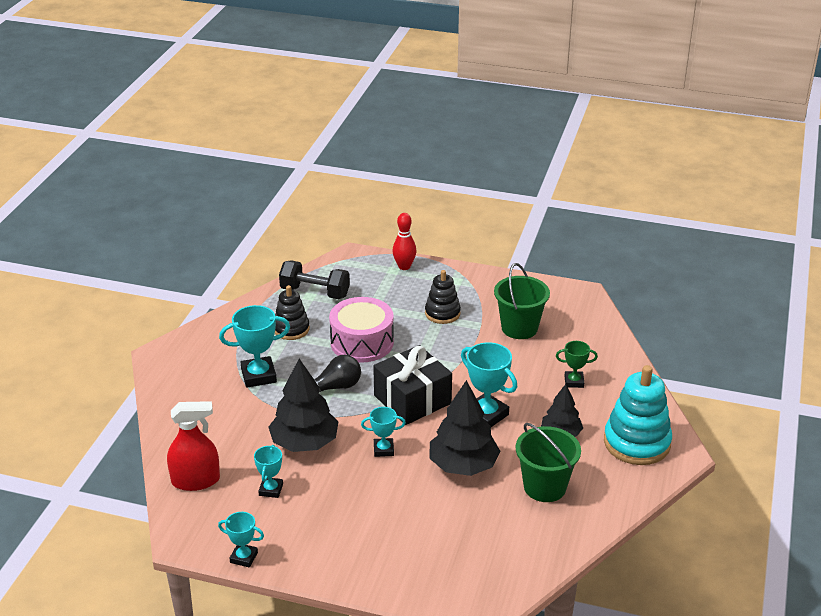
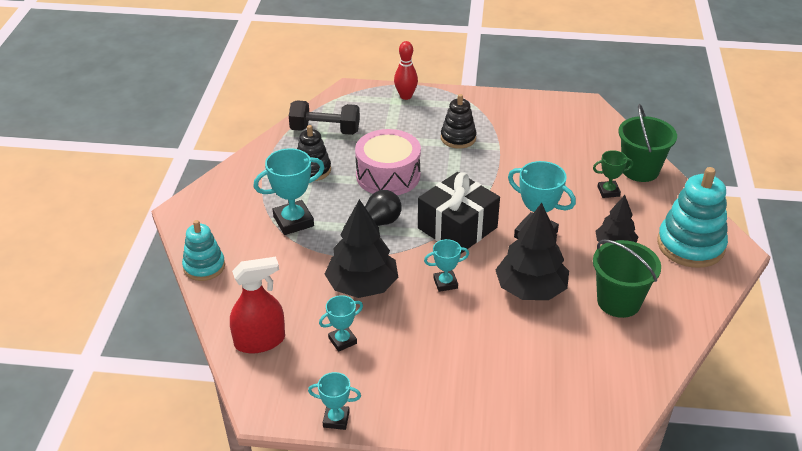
camera: 10 degrees left, 5 degrees up
(164, 408) = (204, 267): none -> turquoise stacking toy
(271, 490) = (342, 341): turquoise trophy -> turquoise trophy turned 60 degrees clockwise
(519, 328) = (537, 144): green bucket -> green bucket (640, 170)

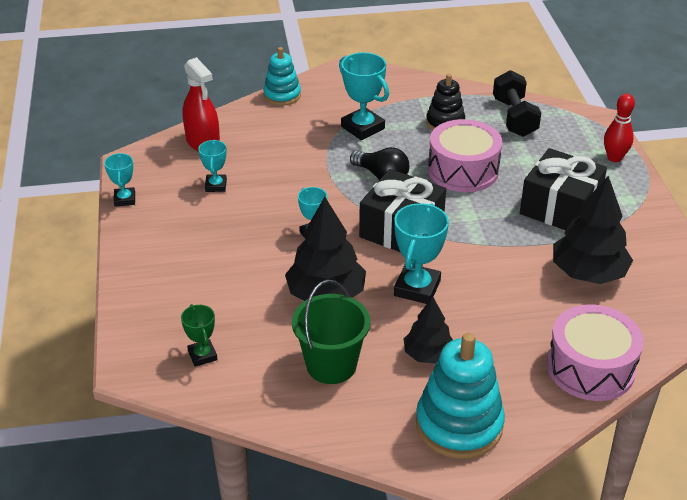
camera: 75 degrees right, 0 degrees up
(342, 341) = (216, 185): turquoise trophy -> turquoise trophy turned 45 degrees clockwise
(362, 286) = (290, 184): black tree -> black tree (588, 273)
(458, 138) = (560, 207): black stacking toy -> black gift
(608, 191) = (528, 341): green trophy -> green trophy (202, 355)
(640, 170) = (590, 368): green bucket -> pink drum

